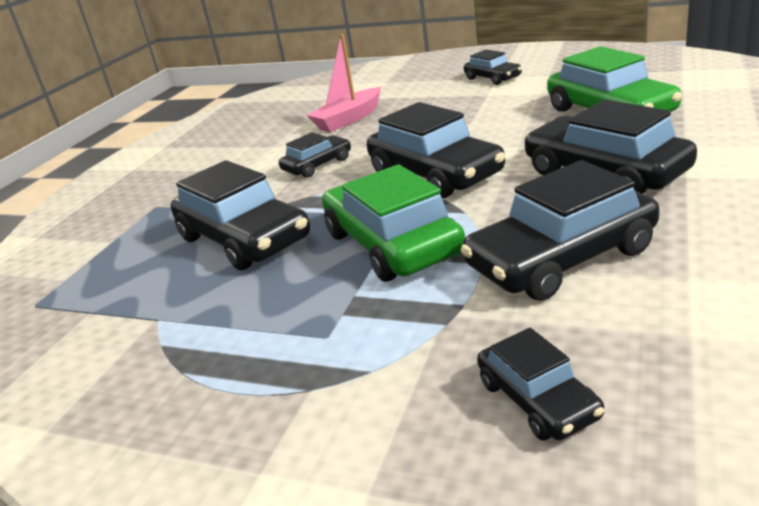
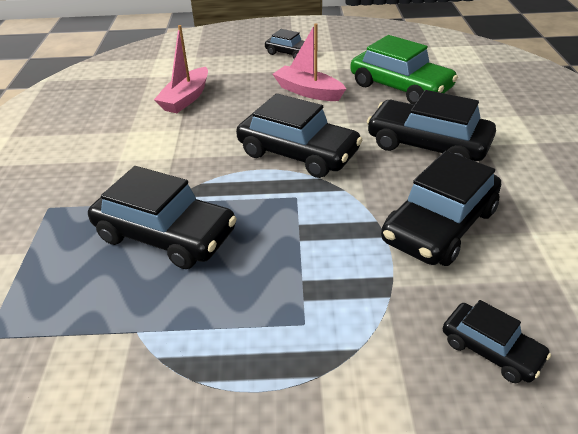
camera: 25 degrees left, 10 degrees up
(317, 165) = (186, 150): black car -> none
(392, 244) = (303, 226): green car -> none
(488, 115) = (308, 92): none -> pink boat

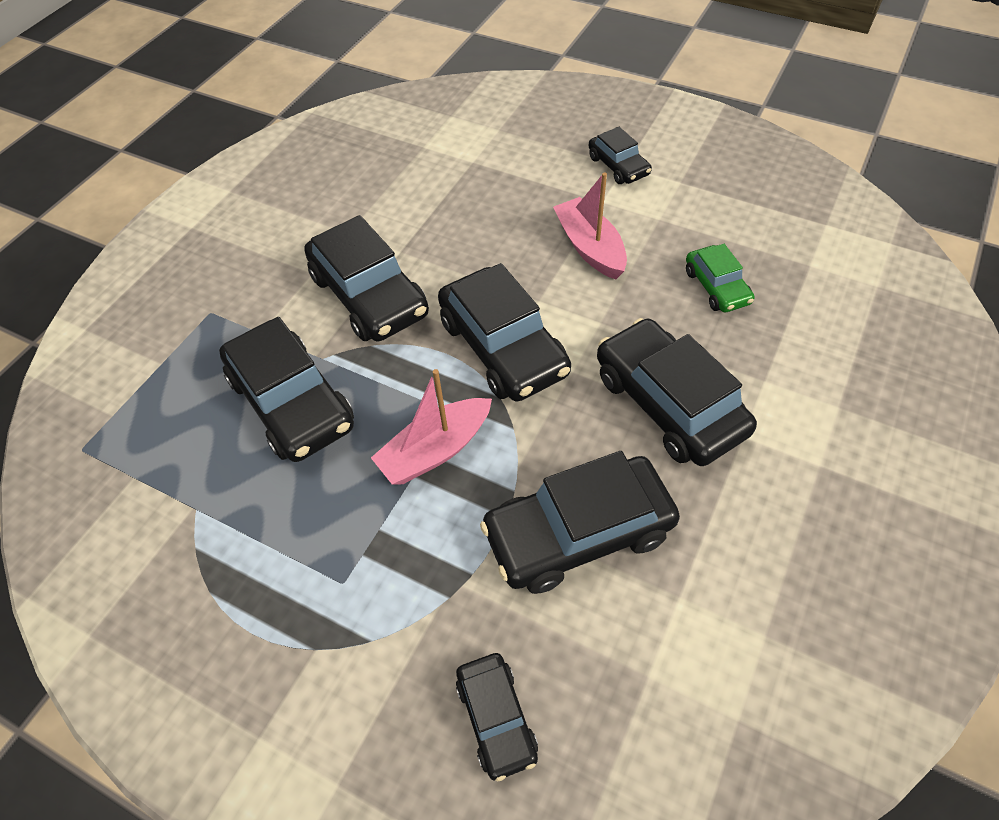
camera: 30 degrees right, 15 degrees up
(176, 158) = (369, 295): none -> black car
(186, 98) = (439, 202): pink boat -> pink boat (435, 450)
(400, 87) = (716, 287): green car -> green car, size x0.54

